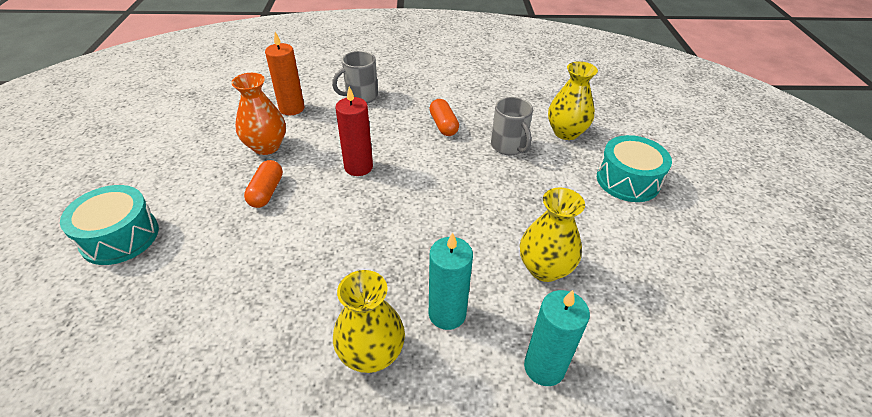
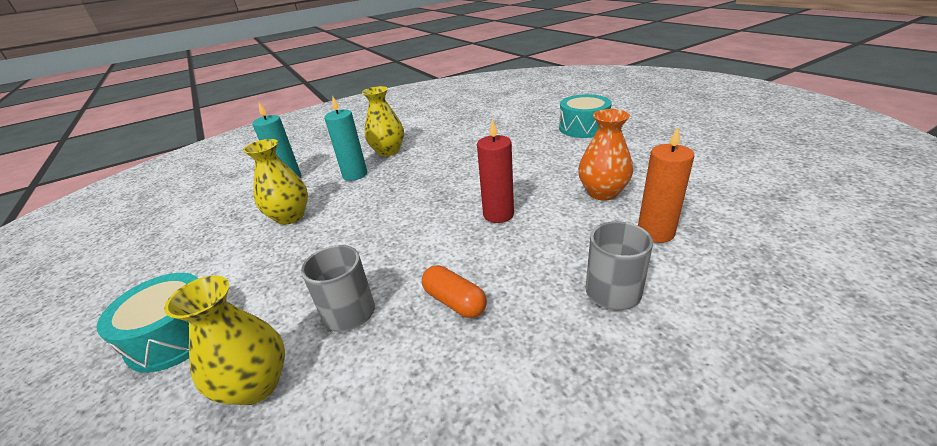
camera: 155 degrees right, 10 degrees down
(266, 192) = (543, 172): orange capsule -> none

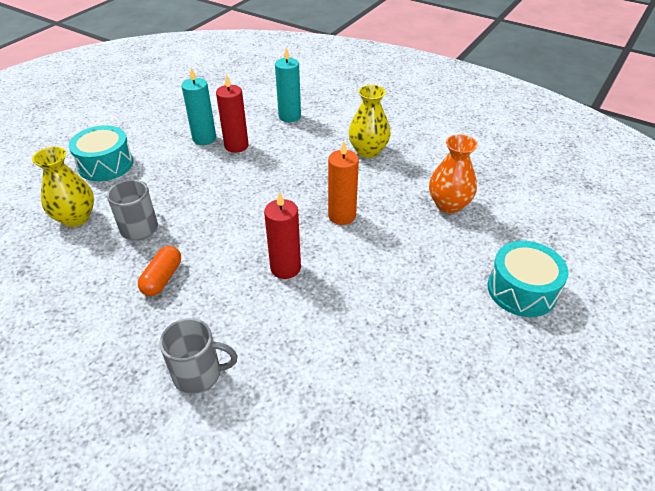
camera: 60 degrees right, 10 degrees up
(290, 216) = (236, 146): yellow vase -> red candle
(355, 175) = (314, 150): turquoise candle -> turquoise candle (204, 138)
(602, 193) = (359, 339): orange vase -> orange vase (448, 205)
(655, 232) = (297, 396): orange candle -> orange candle (342, 216)

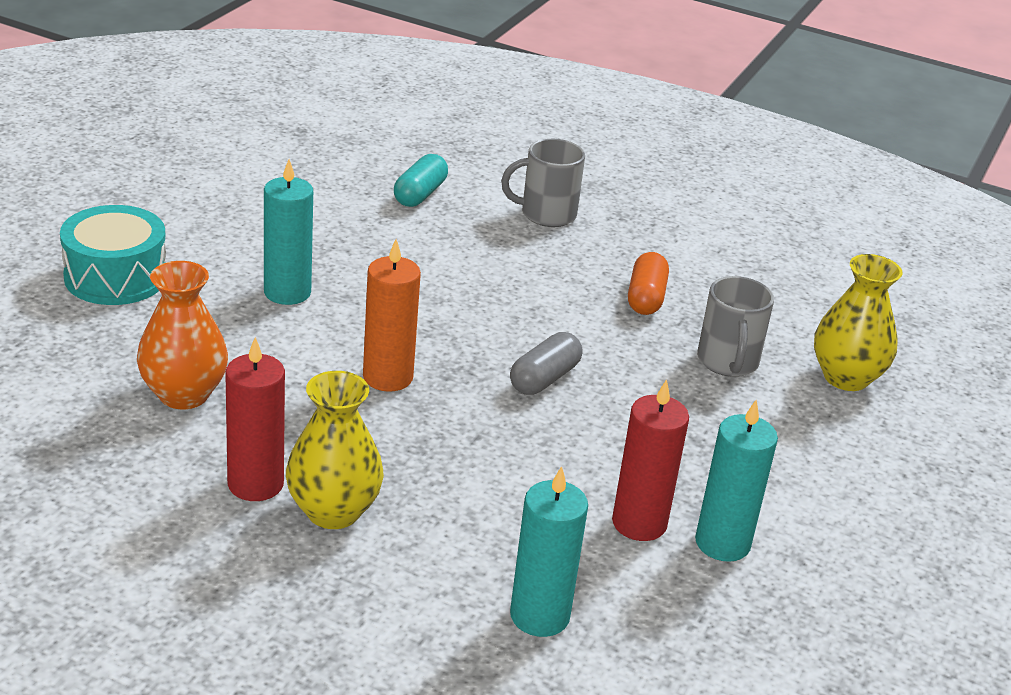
camera: 170 degrees right, 10 degrees down
(106, 164) = (885, 476): turquoise drum -> none
(254, 215) = (544, 378): none -> grey capsule
(285, 268) = (470, 307): red candle -> red candle (255, 484)
(305, 400) = (420, 194): none -> turquoise capsule
(405, 278) = (287, 292): none -> turquoise candle

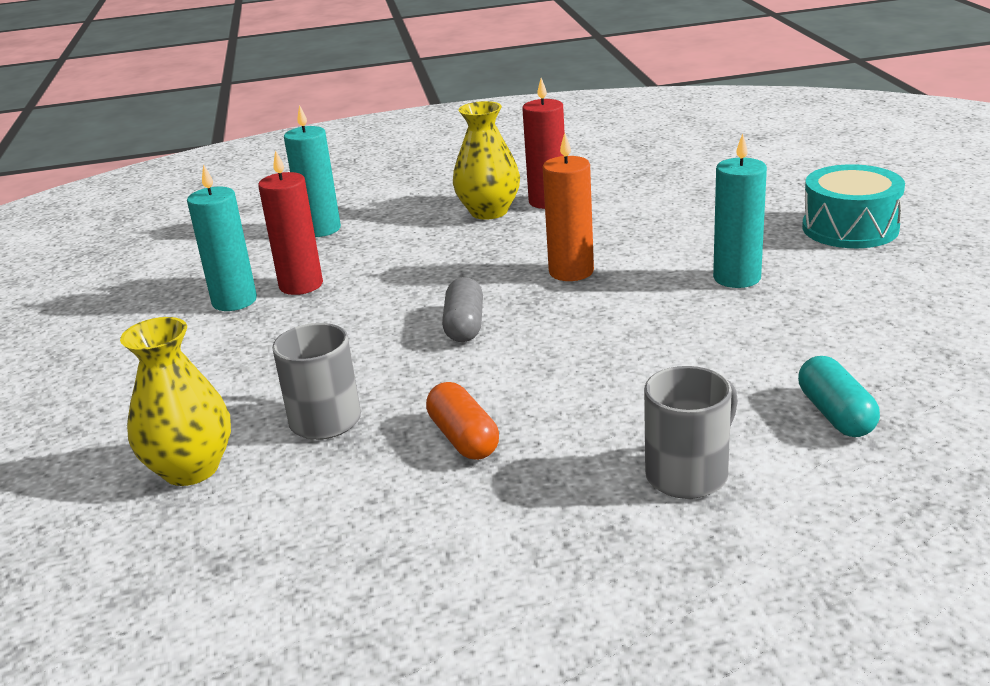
camera: 150 degrees right, 5 degrees down
(184, 394) = (664, 208): orange vase -> none

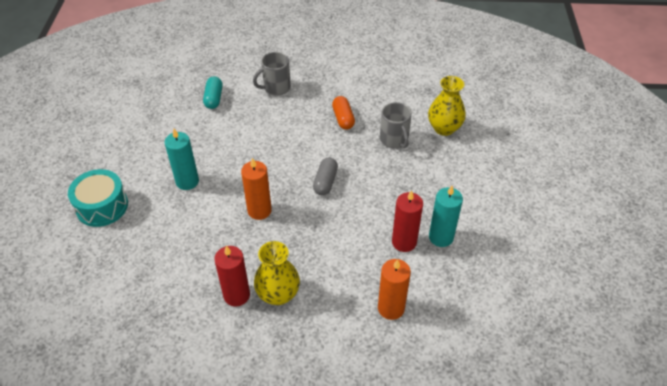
camera: 170 degrees left, 20 degrees up
(321, 229) = (391, 308): turquoise candle -> orange candle

